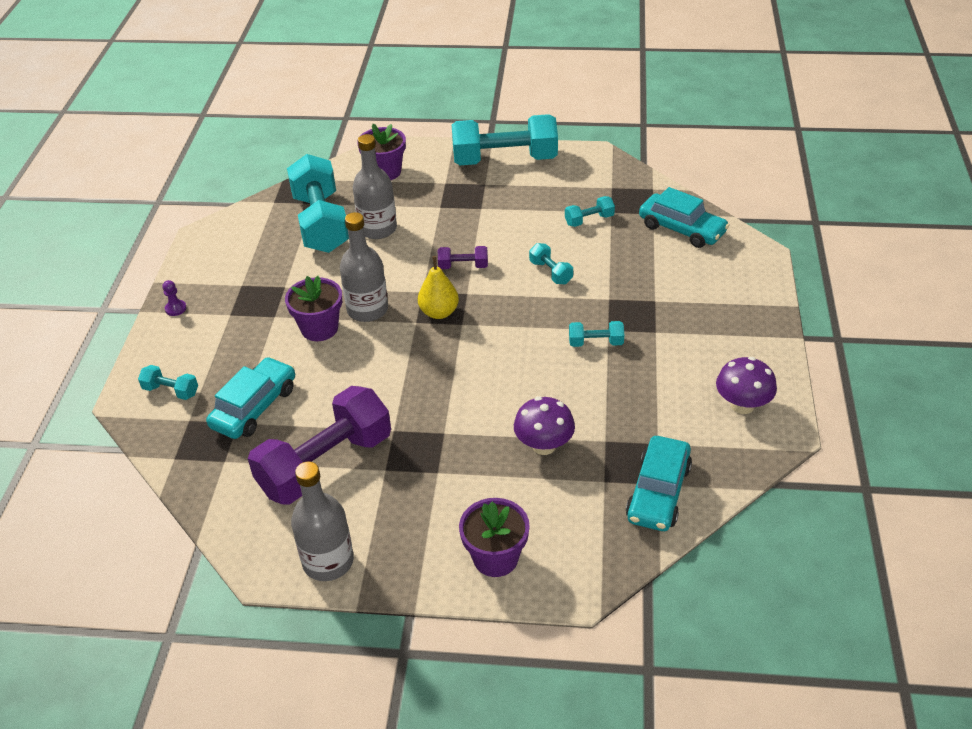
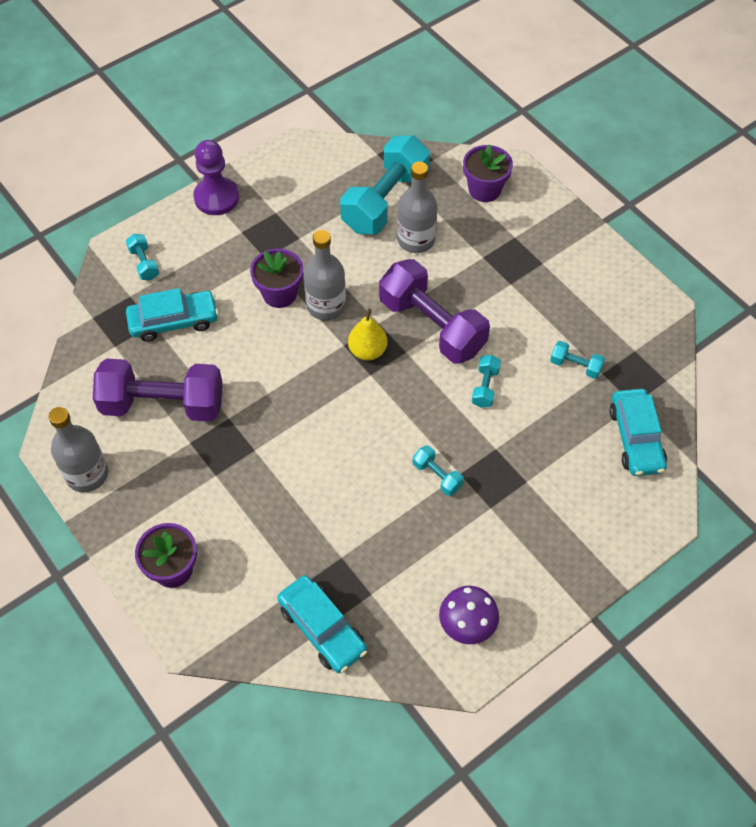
camera: 45 degrees right, 15 degrees up
(175, 308) = (216, 198): purple pawn -> purple pawn, size x2.37
(463, 266) = (432, 326): purple dumbbell -> purple dumbbell, size x2.31
(504, 160) = (586, 252): turquoise dumbbell -> none
(544, 445) = (300, 521): purple mushroom -> none
(658, 492) = (322, 628): turquoise car -> turquoise car turned 105 degrees counterclockwise

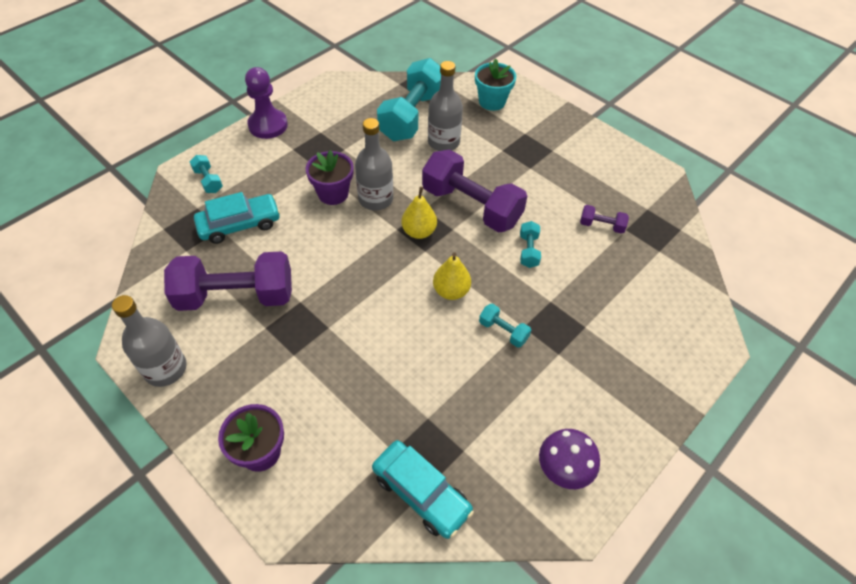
camera: 10 degrees left, 5 degrees down
(390, 424) = (451, 291): none -> yellow pear
(484, 189) = (492, 102): purple flower pot -> turquoise flower pot
(575, 366) = (601, 226): turquoise dumbbell -> purple dumbbell
(635, 438) = (670, 279): turquoise car -> none

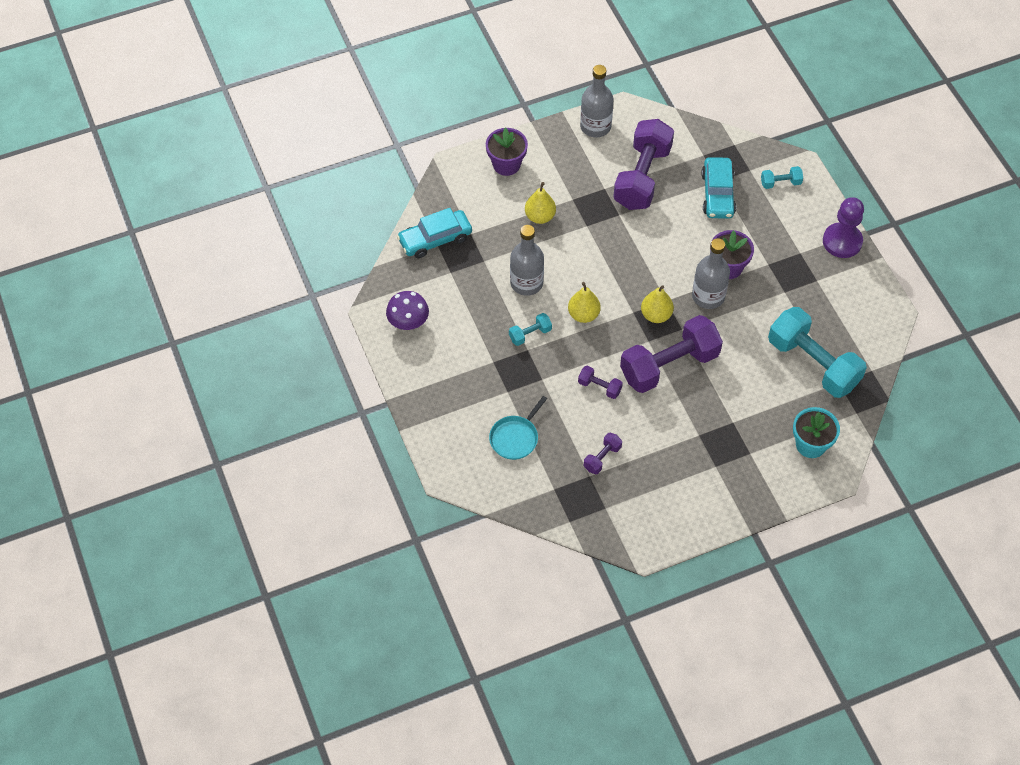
camera: 115 degrees right, 5 degrees up
(334, 380) = (540, 216): none -> yellow pear
(443, 142) = (763, 376): grey bottle -> grey bottle (526, 283)
(528, 251) = (599, 387): turquoise dumbbell -> purple dumbbell
(631, 300) = (515, 438): none -> turquoise pan

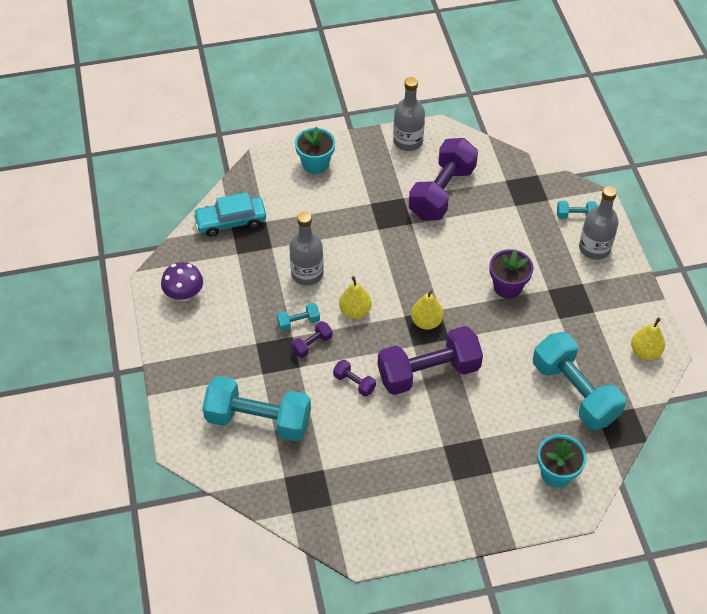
camera: 10 degrees right, 5 degrees down
(506, 164) = (315, 164): purple flower pot -> turquoise flower pot
(515, 438) = (258, 420): turquoise pan -> turquoise dumbbell
(540, 216) = (335, 214): yellow pear -> yellow pear (645, 352)
(602, 458) = (340, 453): purple dumbbell -> purple dumbbell (312, 344)
(708, 296) = (482, 311): grey bottle -> grey bottle (594, 248)
(717, 194) = (511, 217): turquoise car -> none
(842, 241) = (626, 278): purple pawn -> none

